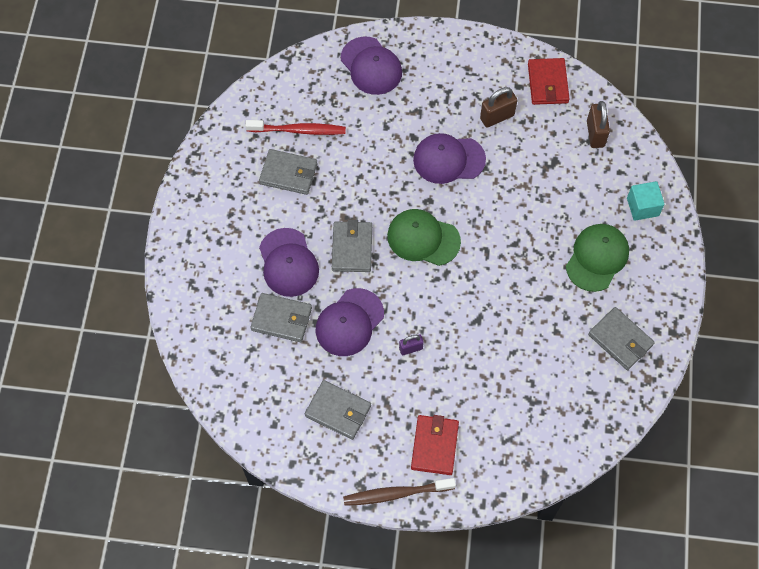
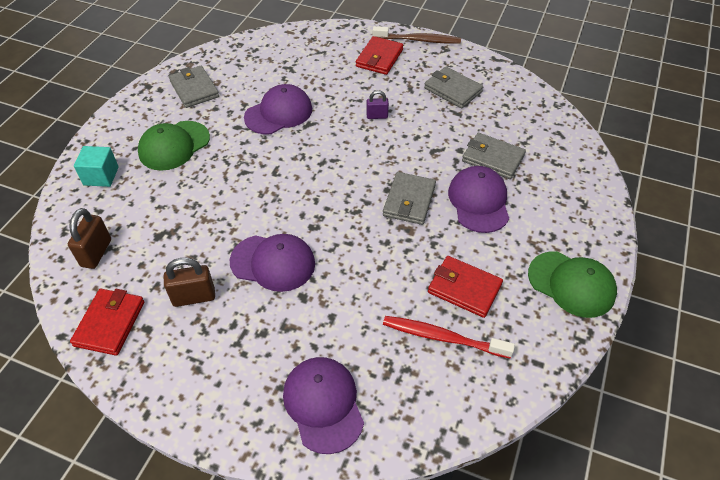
camera: 165 degrees left, 15 degrees down
(288, 173) = (464, 288): grey wallet -> red wallet
(349, 322) = (427, 144): purple cap -> purple cap (278, 113)
(423, 238) = (333, 194): green cap -> green cap (571, 284)

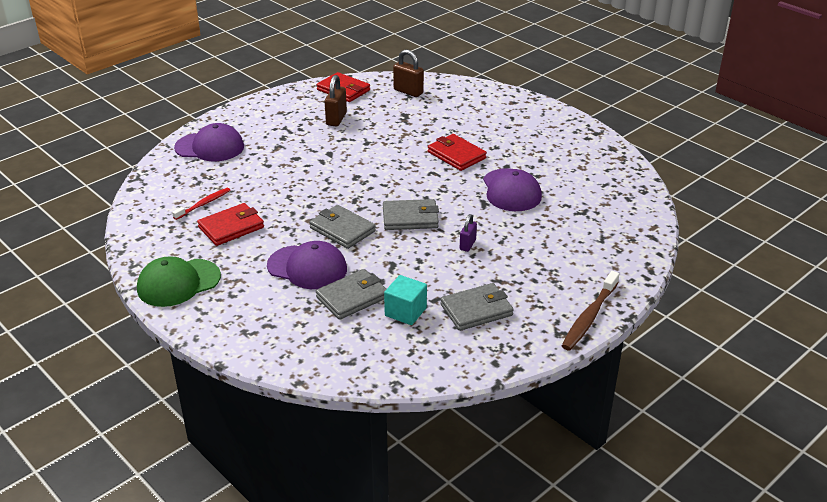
camera: 115 degrees right, 15 degrees down
(101, 176) = (487, 101): turquoise cube -> turquoise cube (405, 312)
(174, 146) = (502, 133): green cap -> none
(194, 89) = (577, 154): grey wallet -> grey wallet (410, 218)
(273, 262) = (337, 152): purple cap -> none
(379, 58) = (567, 275): red wallet -> red wallet (456, 155)
(443, 337) = (203, 204): red toothbrush -> red toothbrush, size x0.65

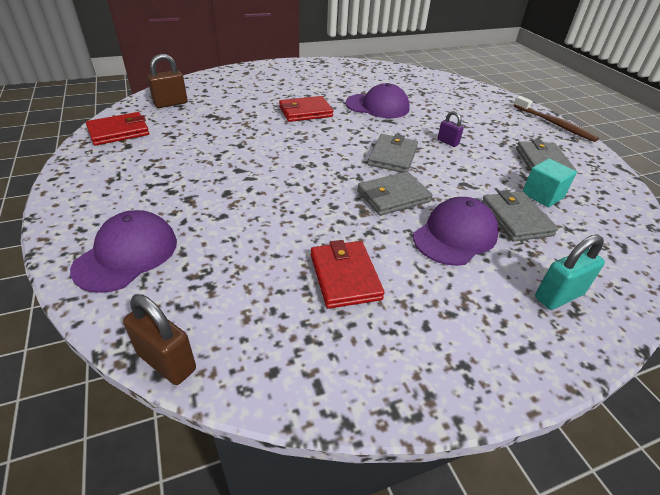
camera: 70 degrees left, 5 degrees up
(178, 283) = (458, 359): green cap -> none
(203, 204) = (271, 291): red toothbrush -> none
(260, 323) = (558, 296): none -> turquoise padlock
(336, 119) = (173, 149): brown padlock -> brown padlock (167, 362)

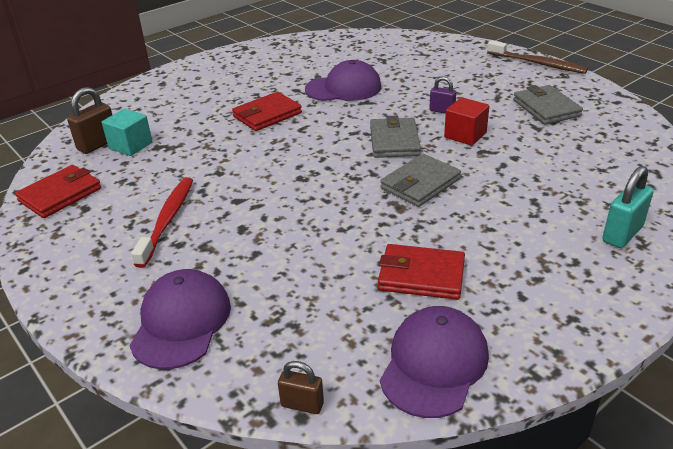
camera: 15 degrees left, 5 degrees down
(167, 362) = (302, 405): brown padlock -> brown padlock, size x0.63
(177, 170) = (167, 220): none -> red toothbrush
(345, 277) = (421, 275): red wallet -> red wallet turned 45 degrees counterclockwise
(455, 235) = (502, 205): purple cap -> purple cap (434, 364)
(456, 166) = (465, 135): none -> red cube
(516, 219) = (550, 173): grey wallet -> none
(542, 195) = (563, 142): turquoise cube -> turquoise cube (131, 145)

